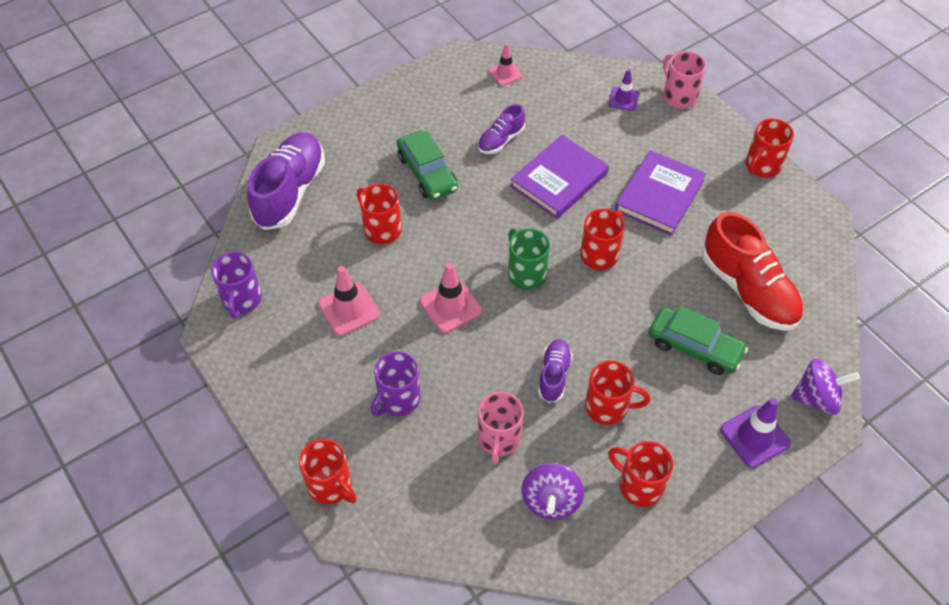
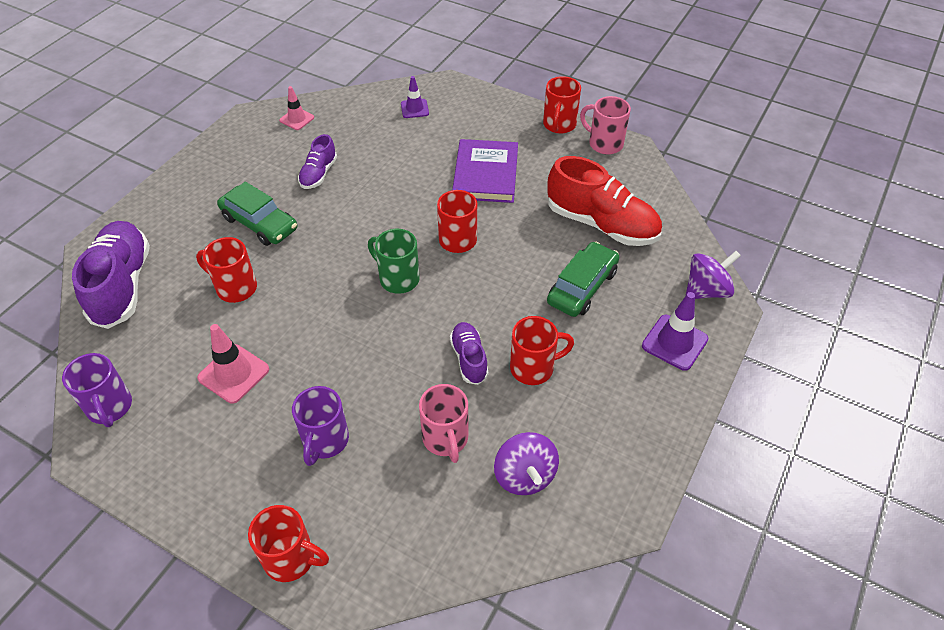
camera: 25 degrees left, 5 degrees down
(451, 306) = (338, 333): pink traffic cone -> none
(559, 179) = (389, 190): purple book -> none
(639, 485) = (598, 426): red mug -> none
(678, 96) = (461, 93): pink mug -> pink mug (604, 143)
(694, 347) = (582, 287): green car -> green car turned 60 degrees counterclockwise

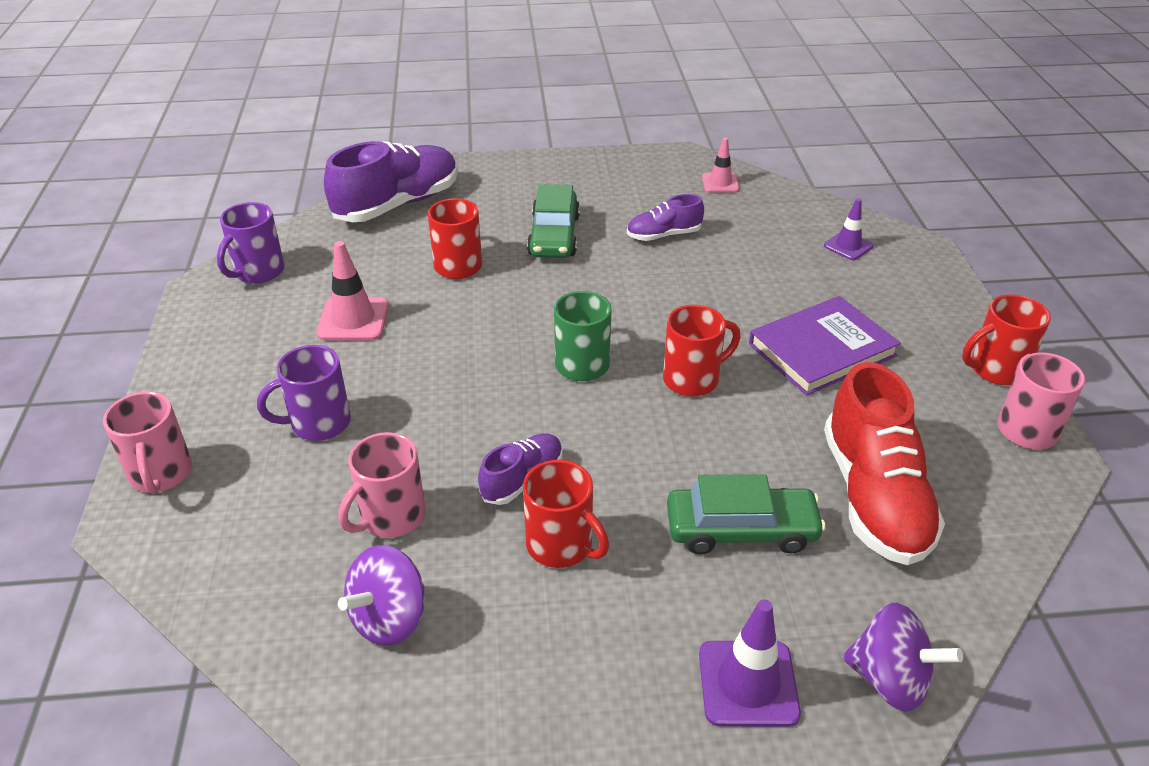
camera: 55 degrees right, 10 degrees down
(291, 558) = (161, 474): red mug -> pink mug

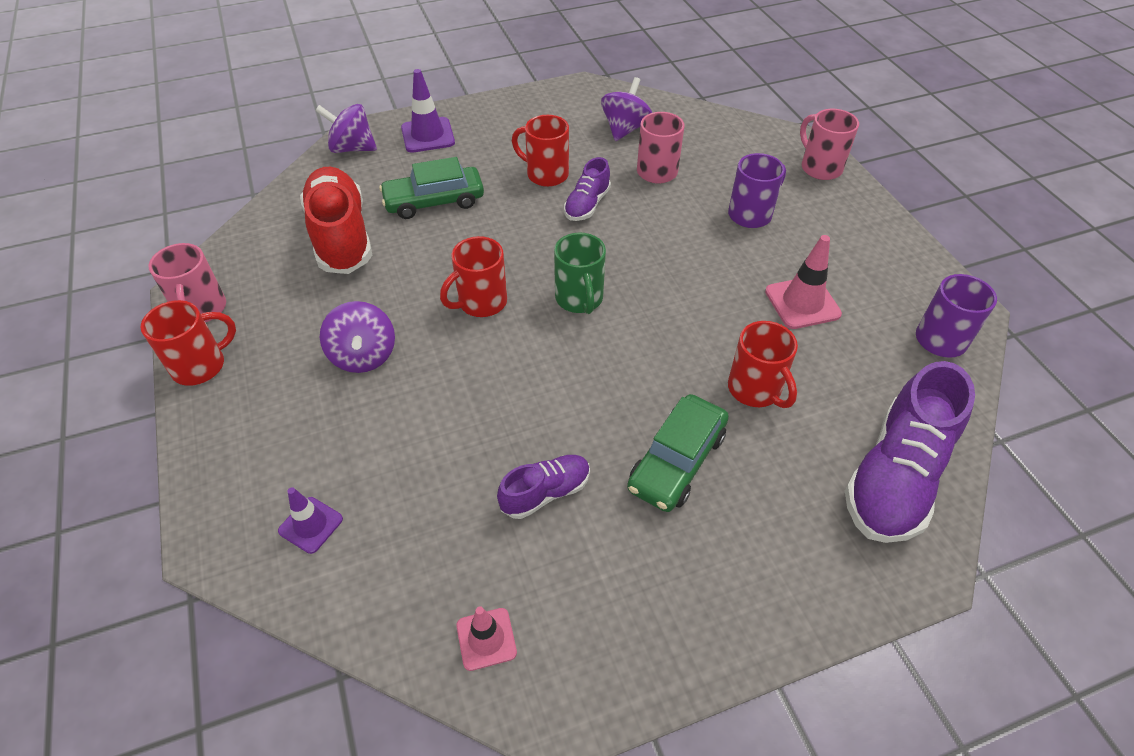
camera: 165 degrees right, 10 degrees up
(554, 235) = (676, 461): green car -> green car turned 135 degrees counterclockwise
(822, 350) = (363, 355): purple book -> purple spinning top

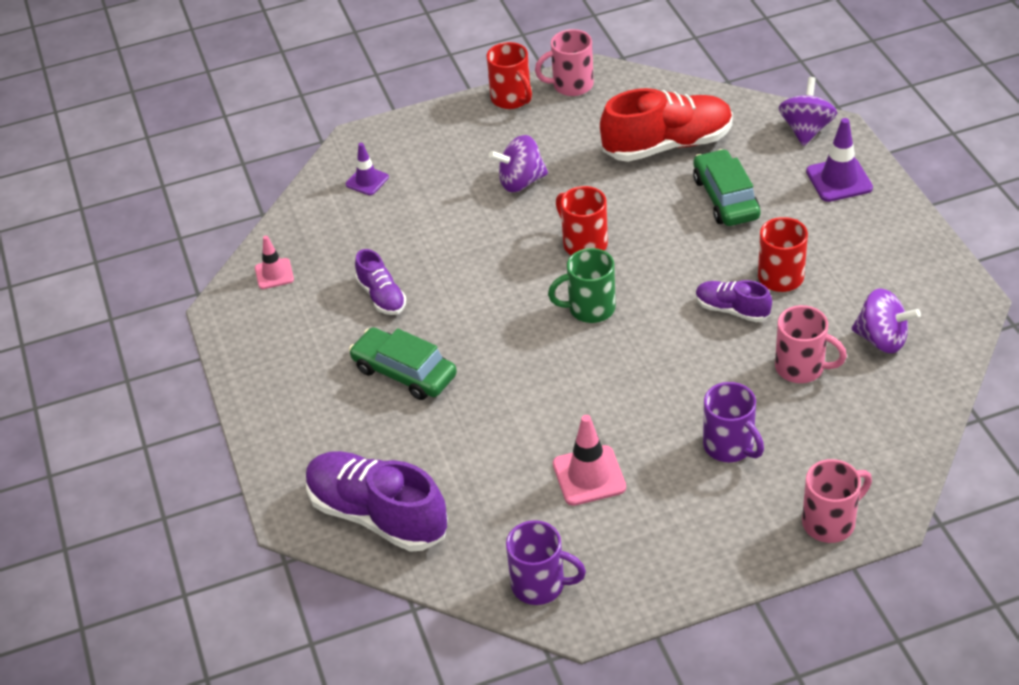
camera: 95 degrees right, 5 degrees down
(755, 390) = (477, 428): red mug -> none

